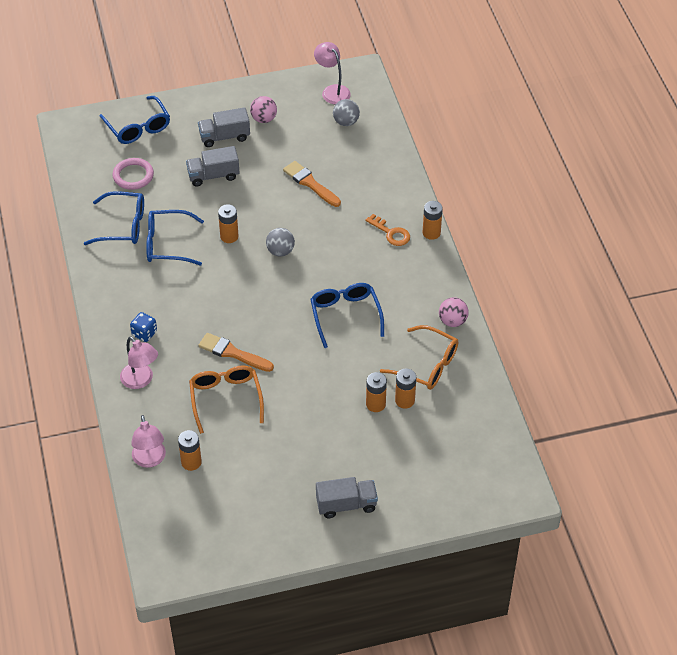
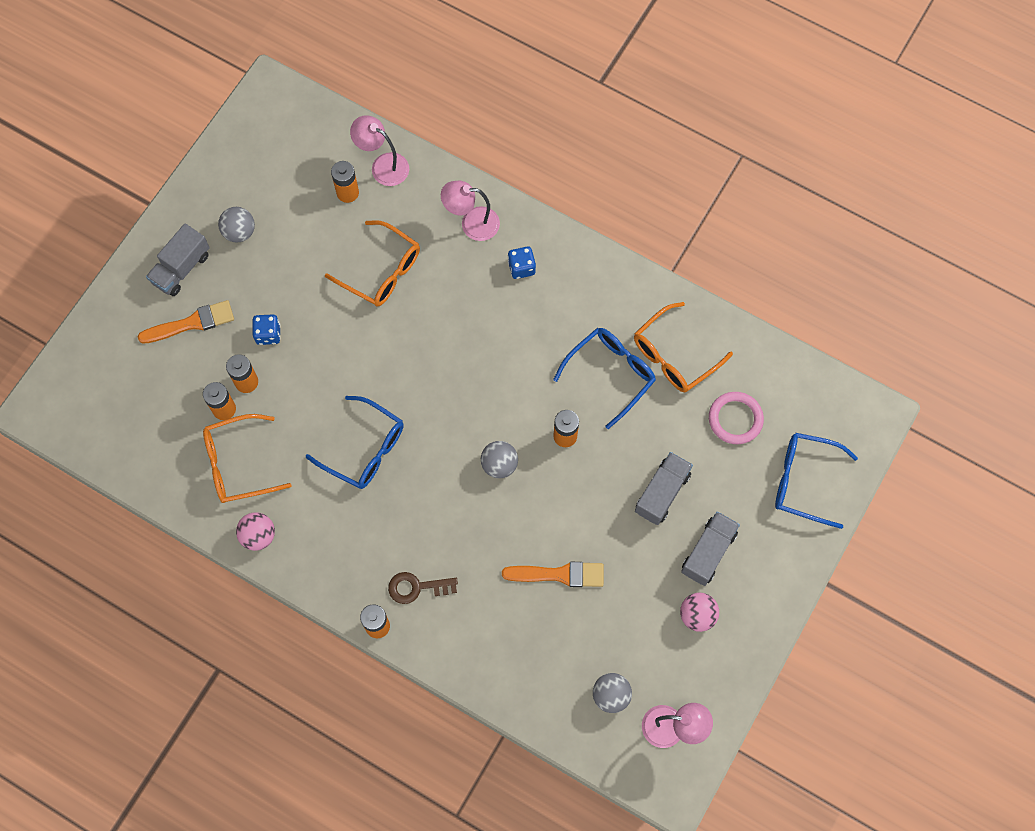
camera: 135 degrees right, 20 degrees up
(123, 226) = (674, 356): blue glasses -> orange glasses
(232, 353) = (424, 318): orange brush -> orange brush (191, 323)
(285, 496) = (239, 232): none -> grey ball
(333, 420) = (268, 334): none -> blue dice
(391, 233) = (417, 587): orange key -> brown key

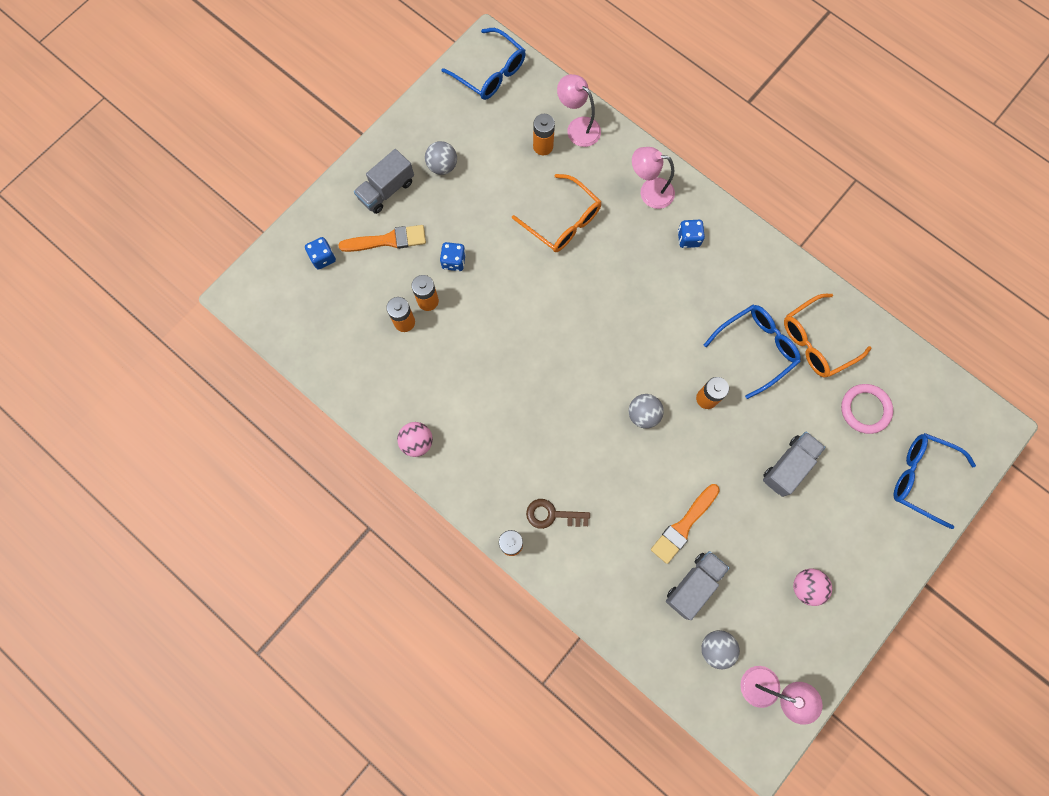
camera: 10 degrees right, 5 degrees up
(122, 354) = (323, 258): none -> blue dice
(238, 464) = (409, 374): orange glasses -> none
(365, 449) = (524, 379): blue glasses -> blue glasses (490, 72)
(559, 574) = (683, 525): orange brush -> orange brush turned 120 degrees clockwise
(708, 552) = (824, 529): grey truck -> grey truck (693, 585)

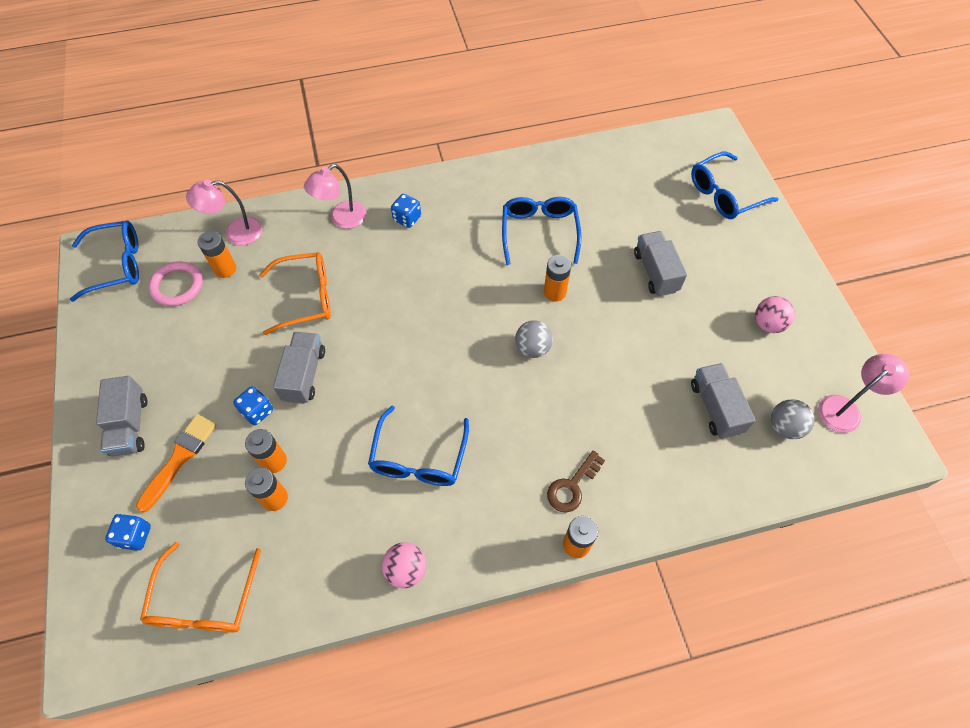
camera: 55 degrees left, 15 degrees down
(442, 166) = (158, 360): grey ball -> none
(498, 394) = (419, 458): none -> blue glasses
(502, 270) = (304, 375): none -> grey truck
(683, 525) = (656, 381): orange brush -> none
(816, 341) = (565, 190): orange glasses -> orange glasses (204, 601)
(865, 409) = (644, 194): pink ring -> pink ring (177, 286)

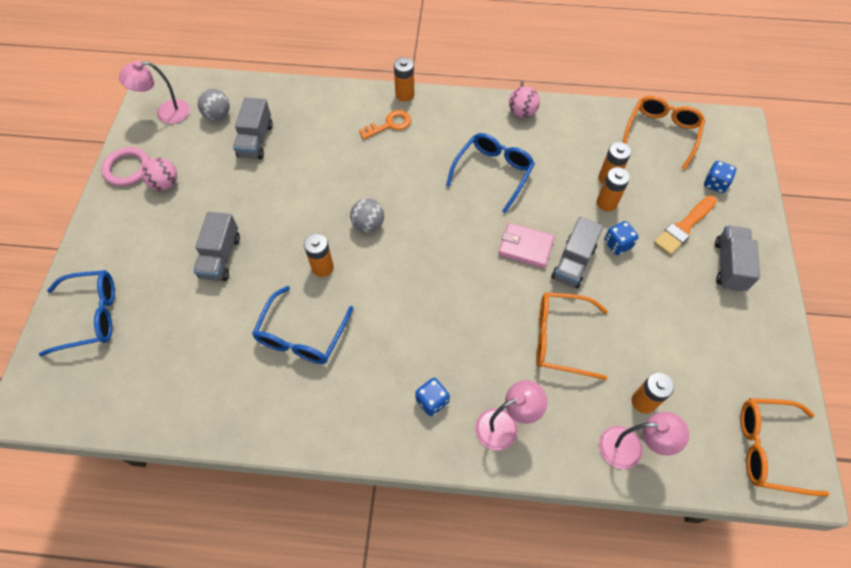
camera: 160 degrees left, 0 degrees up
(117, 265) = (768, 448): blue glasses -> orange glasses
(177, 286) = (696, 397): pink ring -> pink ring (127, 169)
(358, 376) = (525, 247): none -> pink wallet
(572, 486) = (389, 125): brown key -> orange key

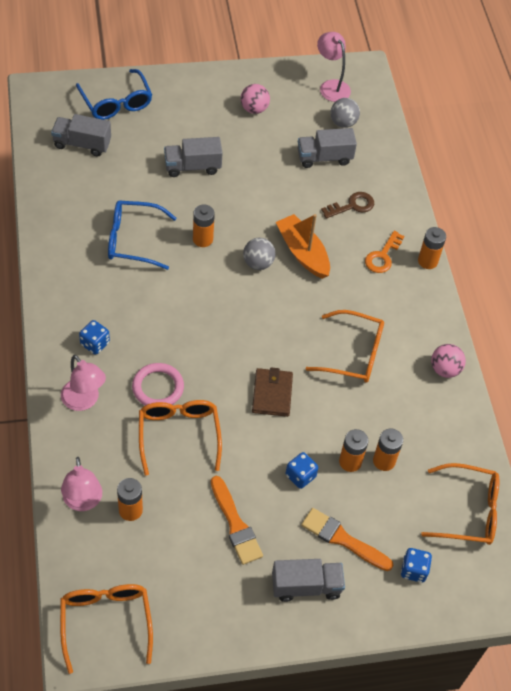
camera: 70 degrees right, 5 degrees down
(127, 169) = (261, 80): pink ring -> pink ring (158, 387)
(323, 133) = (352, 206): none -> brown key
(366, 185) = (302, 252): none -> orange boat
(389, 125) = (382, 256): orange key -> orange key turned 75 degrees clockwise
(493, 173) = (353, 354): blue glasses -> orange glasses
(525, 247) = (272, 394): pink wallet -> brown wallet
(573, 263) = (266, 437): grey truck -> grey truck (82, 144)
(665, 309) = (235, 524): none -> orange brush

